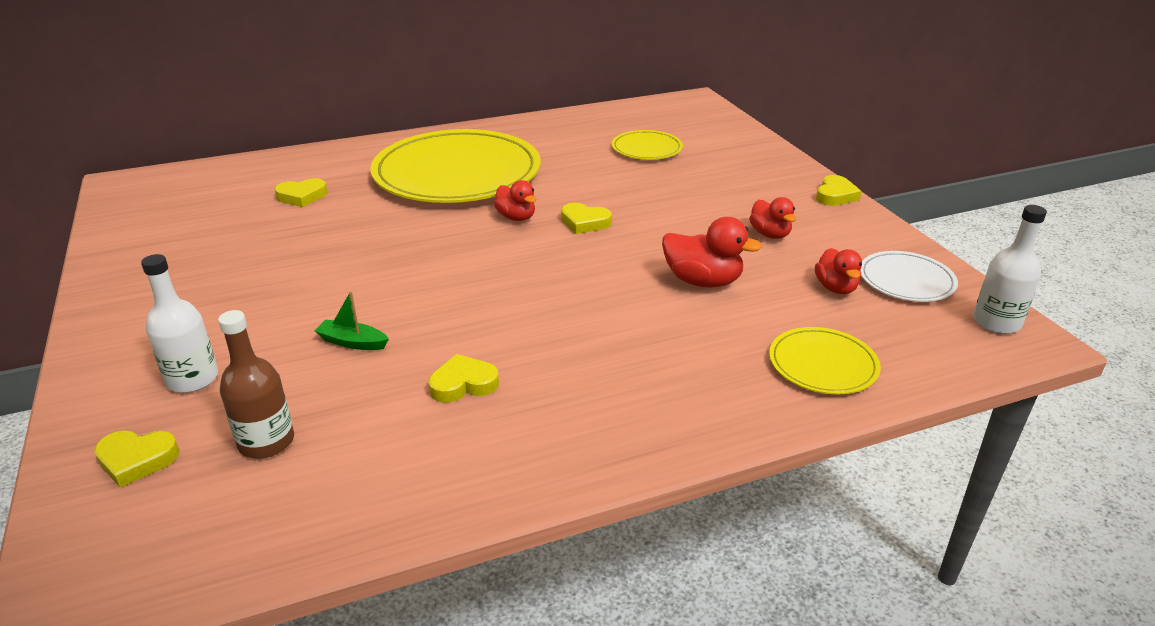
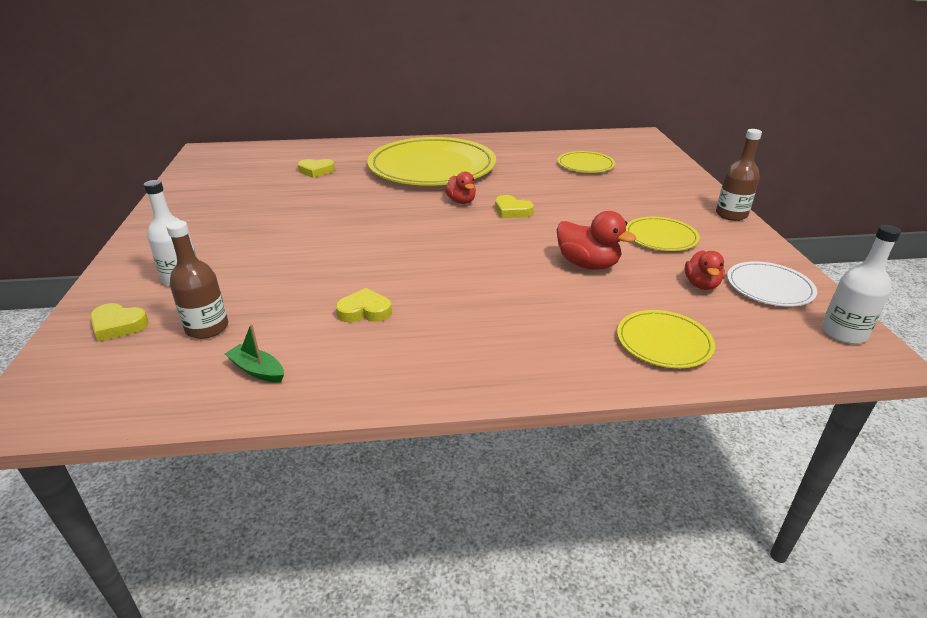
camera: 15 degrees right, 0 degrees up
(352, 342) = (300, 270): green boat -> green boat (257, 370)
(770, 234) = (660, 237): red duck -> yellow plate
(835, 195) = (731, 215): yellow heart -> brown bottle

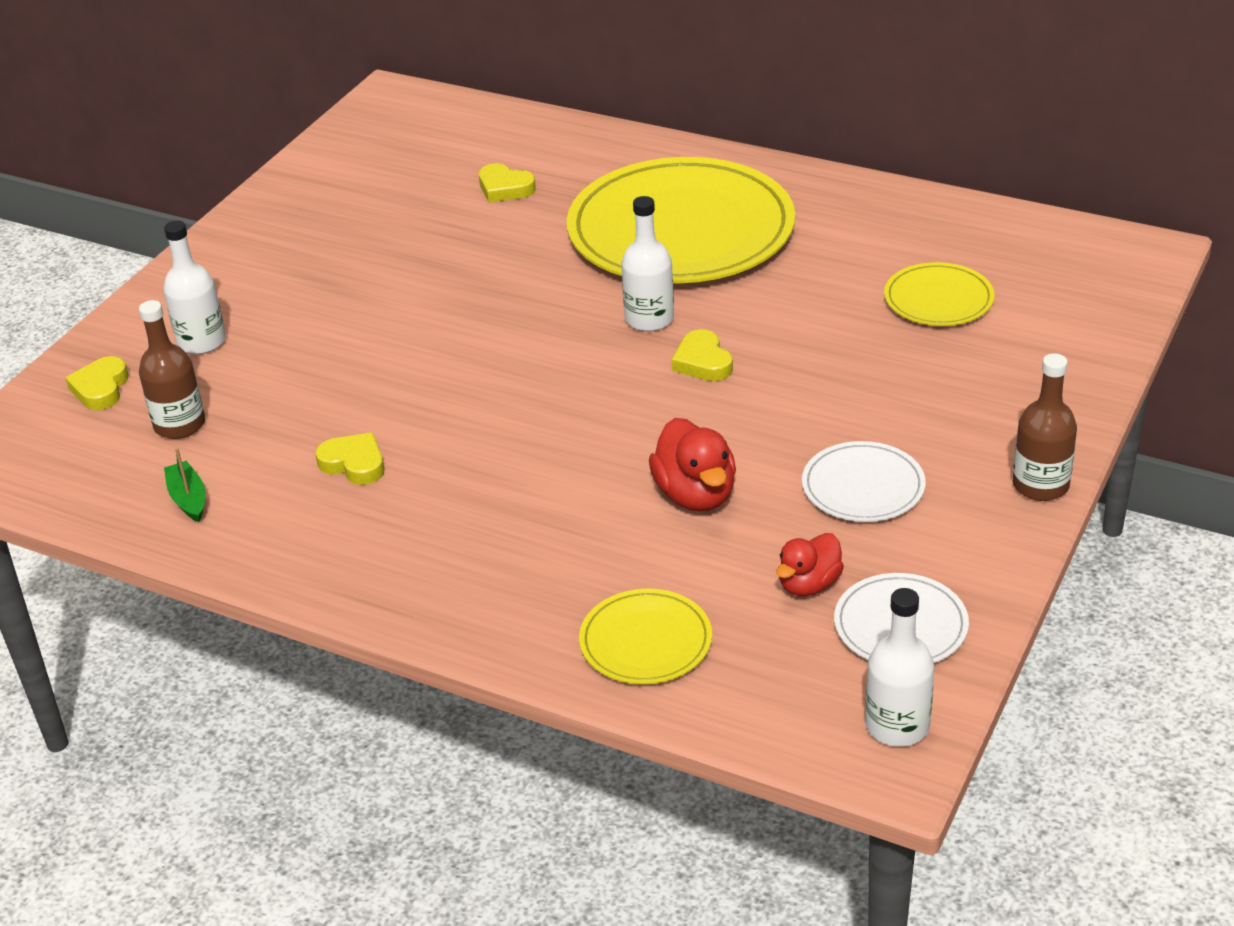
camera: 35 degrees right, 5 degrees up
(118, 325) = (101, 388): yellow heart -> yellow heart turned 45 degrees clockwise
(461, 201) = (649, 319): red duck -> white bottle
(660, 237) = (863, 487): yellow plate -> white plate

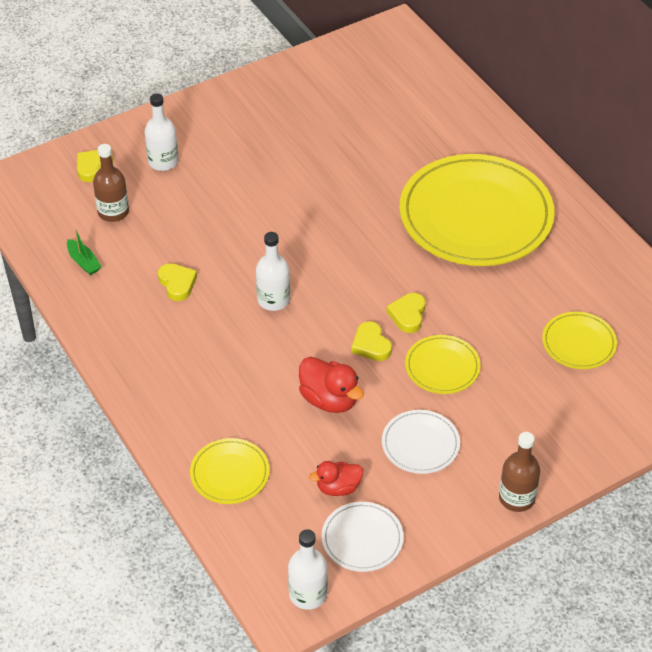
camera: 30 degrees right, 10 degrees up
(188, 499) = (84, 262): green boat -> green boat turned 135 degrees clockwise
(505, 188) = (403, 133): yellow heart -> yellow heart (371, 345)
(649, 319) = (404, 270): white bottle -> white bottle (273, 300)
(695, 495) = (329, 399): red duck -> red duck turned 60 degrees counterclockwise
(803, 395) = (442, 367): none -> yellow plate

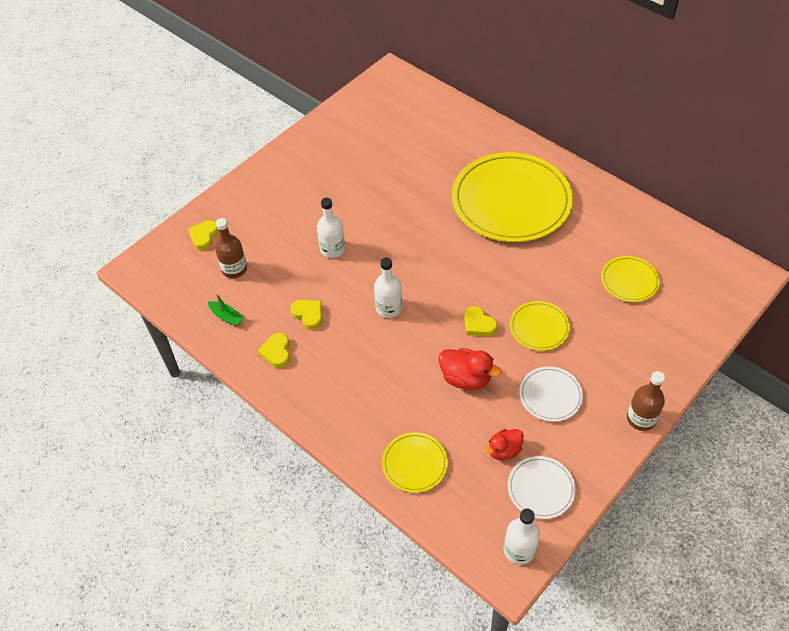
camera: 15 degrees left, 5 degrees up
(163, 161) = (257, 218): white bottle -> white bottle (332, 249)
(408, 315) = (495, 292): yellow heart -> yellow heart (277, 352)

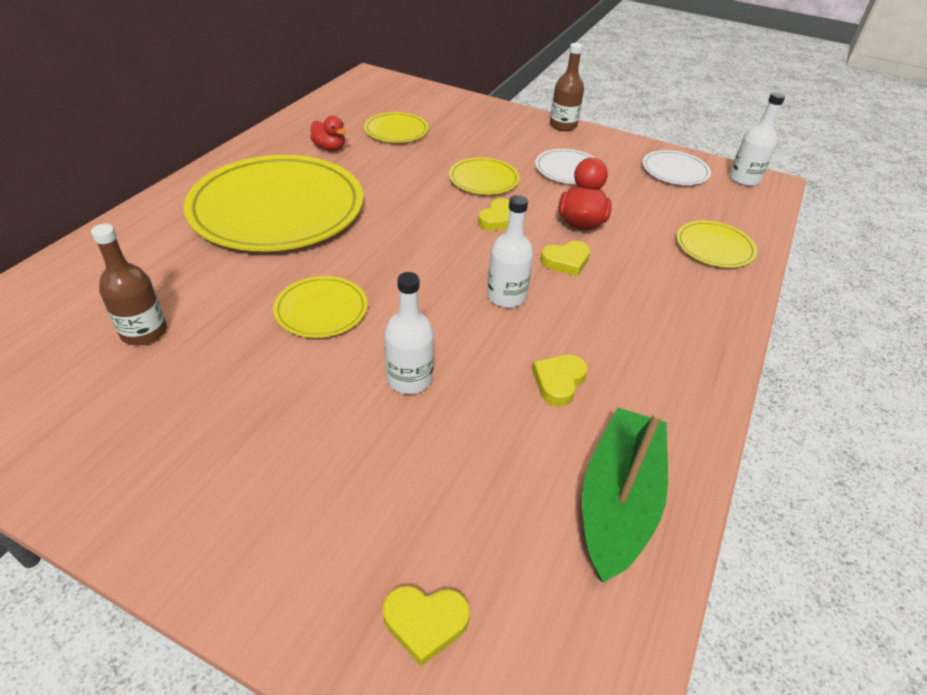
camera: 110 degrees left, 10 degrees down
(227, 317) = (618, 501): green boat -> green boat, size x2.27
(234, 269) = (501, 524): brown bottle -> brown bottle (144, 332)
(277, 352) = (648, 406): yellow heart -> yellow heart (566, 261)
(399, 217) = (321, 310): none -> yellow plate
(504, 450) = (652, 192): red duck -> red duck (329, 148)

